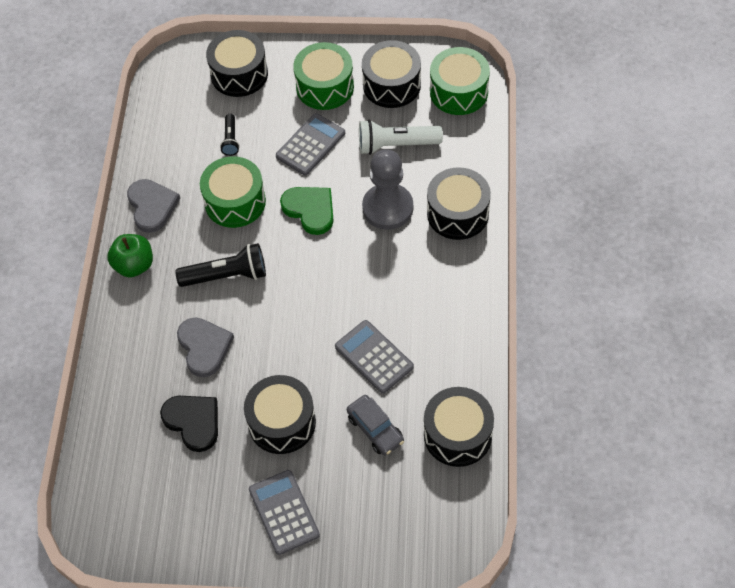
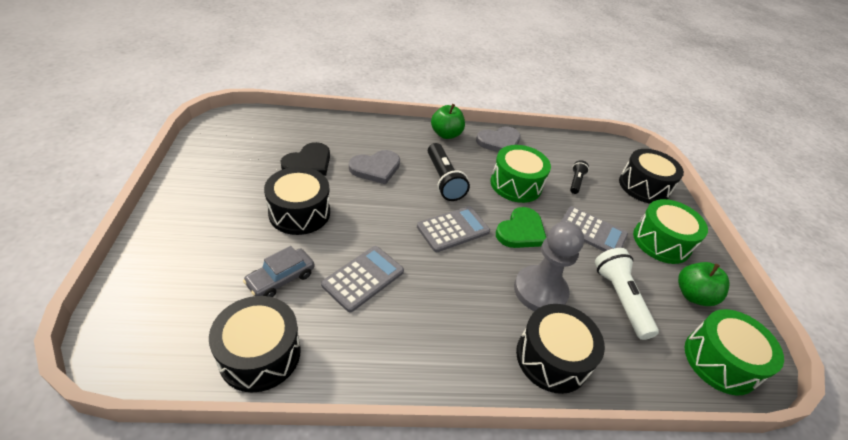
camera: 75 degrees right, 15 degrees down
(230, 140) = (576, 182): black flashlight -> black flashlight turned 120 degrees clockwise
(283, 512) = (210, 214): grey calculator -> grey calculator (453, 229)
(391, 85) = (693, 295): black drum -> green apple

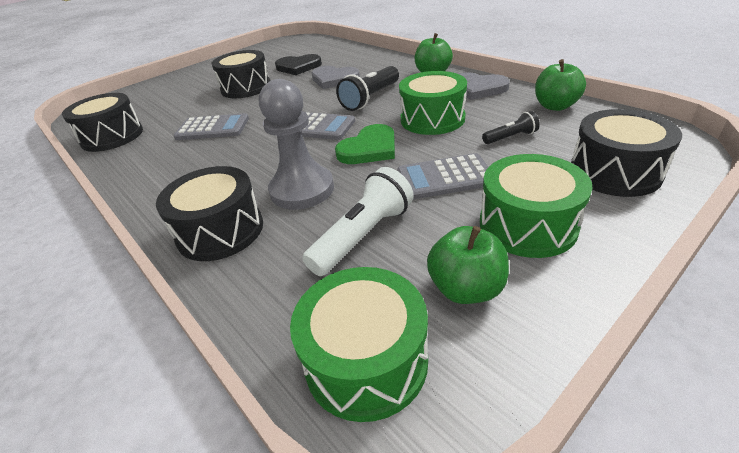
camera: 60 degrees right, 5 degrees down
(281, 279) = (179, 112): grey car -> none
(521, 231) = (369, 149): green heart -> green heart turned 45 degrees counterclockwise
(560, 144) = (555, 106): none -> green apple
(592, 231) = (445, 177): grey calculator -> grey calculator turned 90 degrees clockwise

